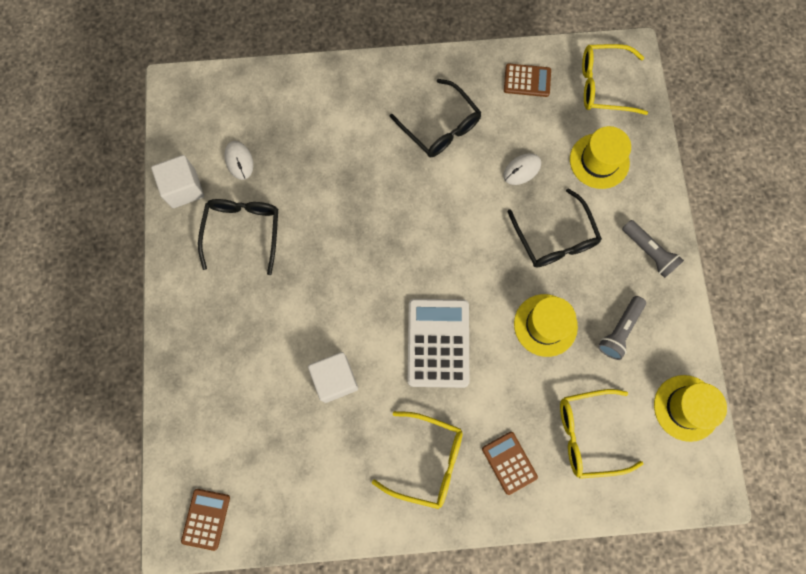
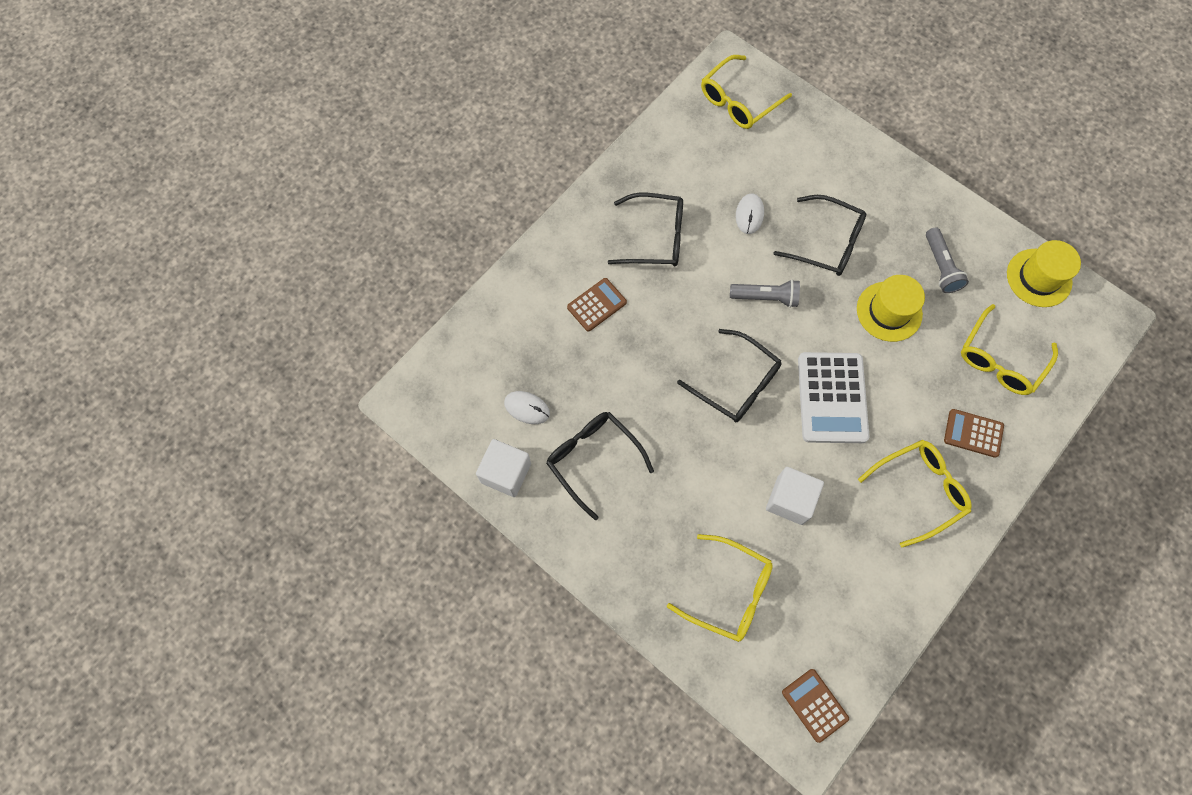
camera: 45 degrees left, 5 degrees down
(233, 396) = (729, 592): none -> yellow glasses
(386, 272) = (736, 383): none -> black glasses
(438, 343) = (832, 398): white calculator -> white calculator turned 135 degrees counterclockwise
(527, 81) = (680, 145): brown calculator -> brown calculator (597, 305)
(599, 161) = (795, 159): yellow hat -> none
(648, 252) = (898, 193): grey flashlight -> grey flashlight (765, 297)

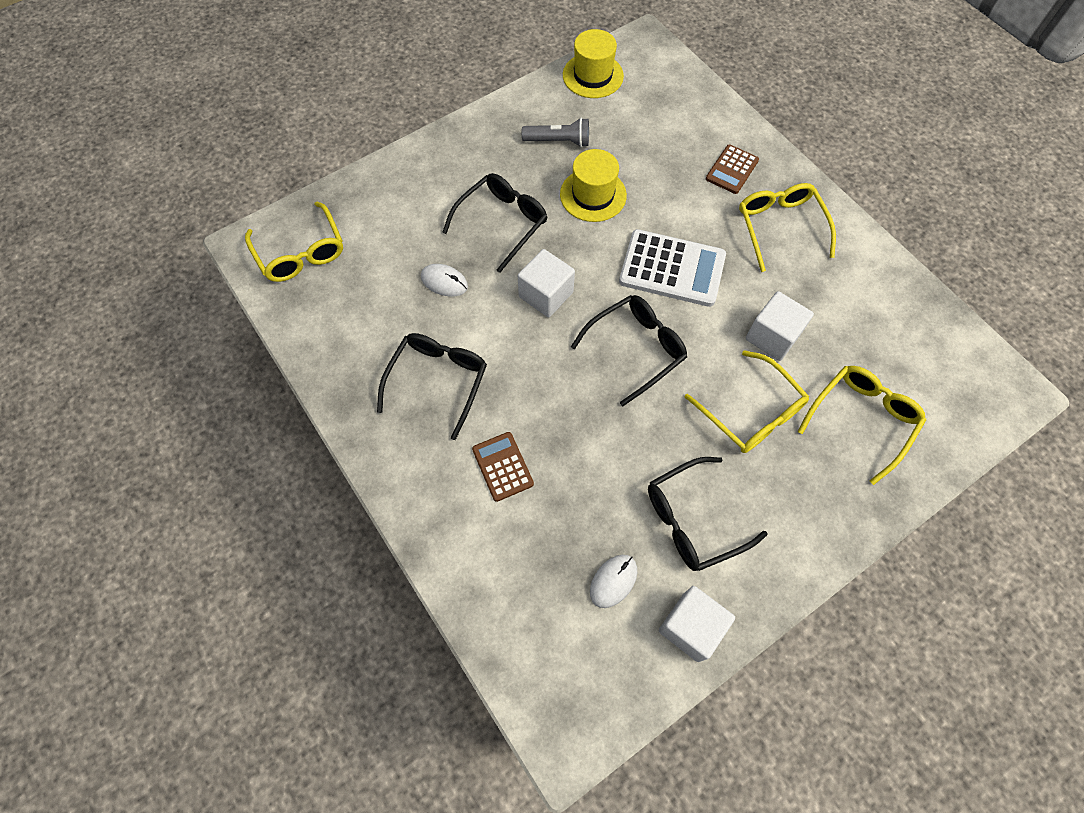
camera: 75 degrees left, 5 degrees down
(765, 297) = (546, 294): grey flashlight -> white cube
(815, 705) = (980, 375): brown calculator -> none
(1000, 360) = (665, 128): yellow glasses -> yellow glasses (751, 413)

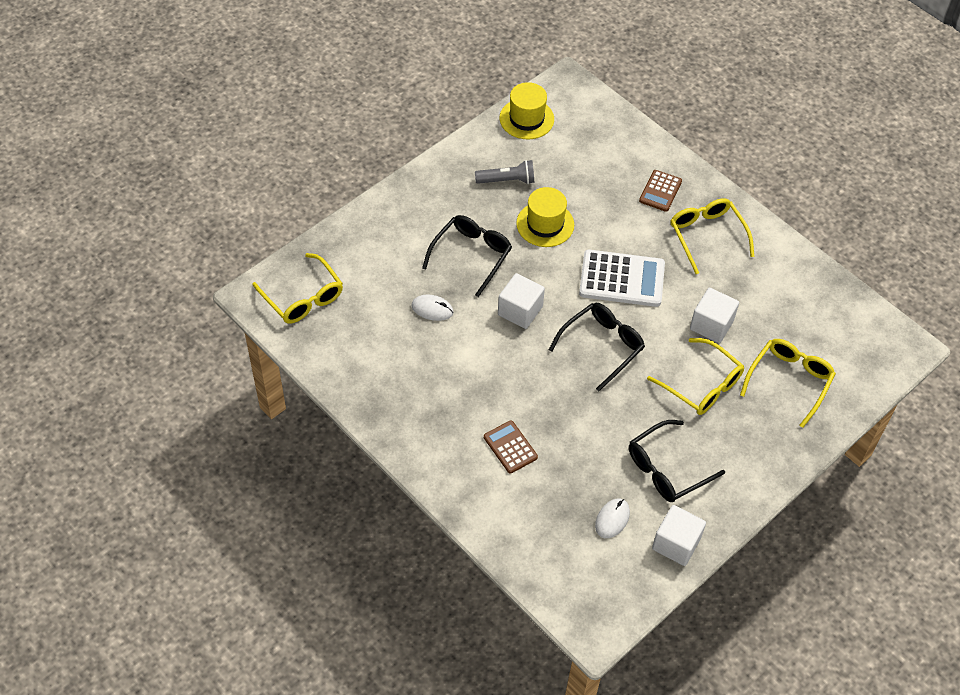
camera: 10 degrees left, 10 degrees down
(438, 381) = (444, 388): black glasses -> none

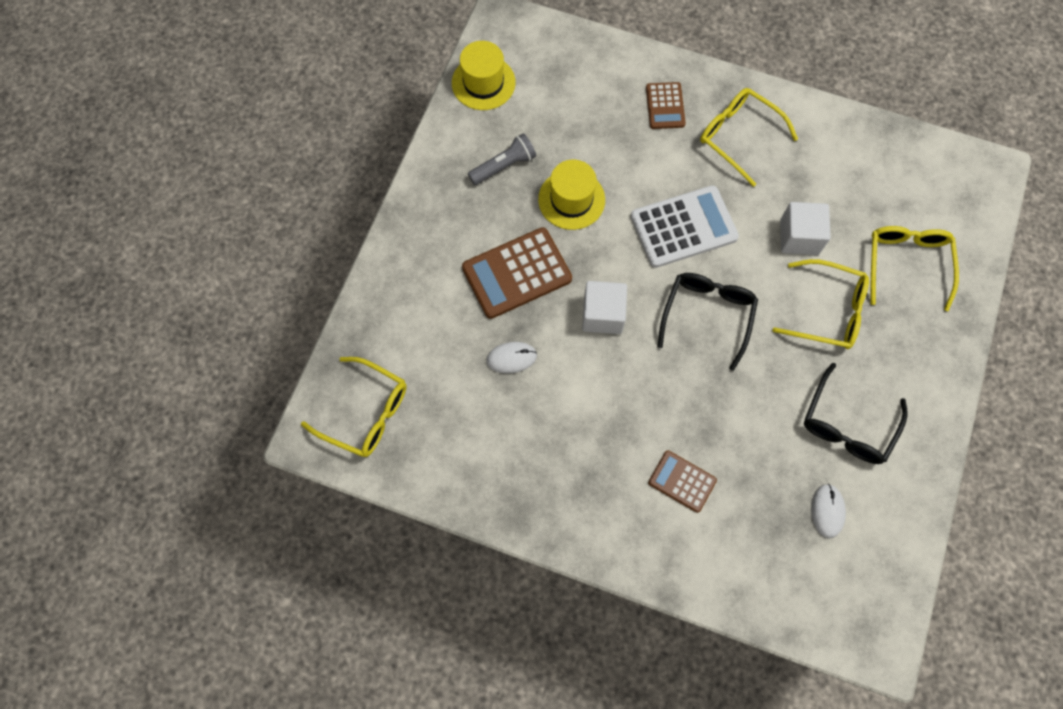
camera: 25 degrees left, 15 degrees up
(471, 255) = (517, 273): black glasses -> brown calculator
(676, 543) = (903, 505): white cube -> none

